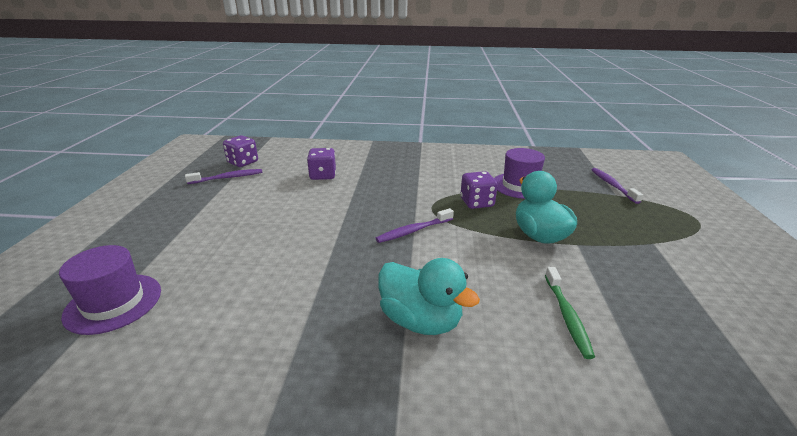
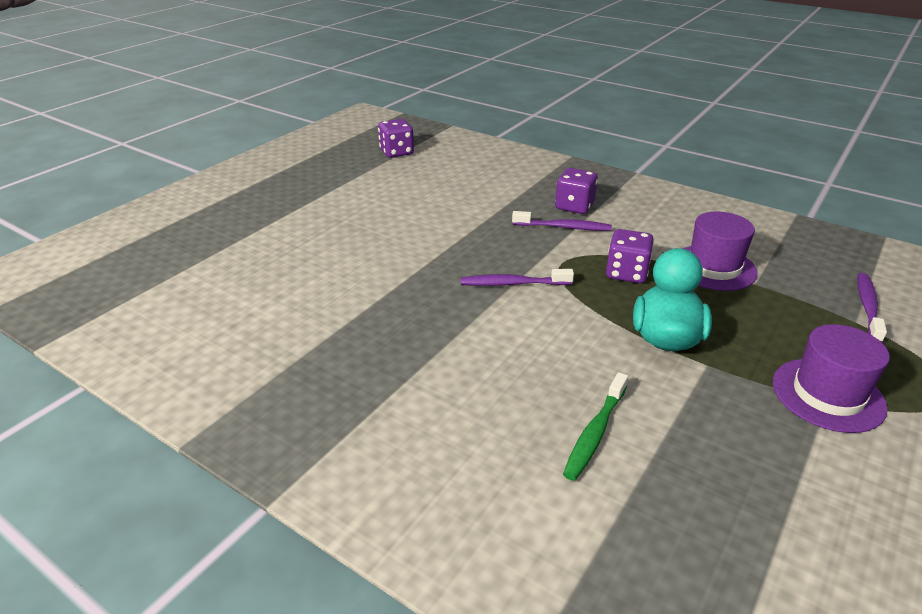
camera: 30 degrees right, 5 degrees up
(113, 303) = (194, 266): purple hat -> purple hat (828, 394)
(227, 178) = (368, 167): purple toothbrush -> purple toothbrush (563, 227)
(323, 175) = (469, 189): purple dice -> purple dice (574, 206)
(420, 320) = (432, 375): turquoise duck -> none

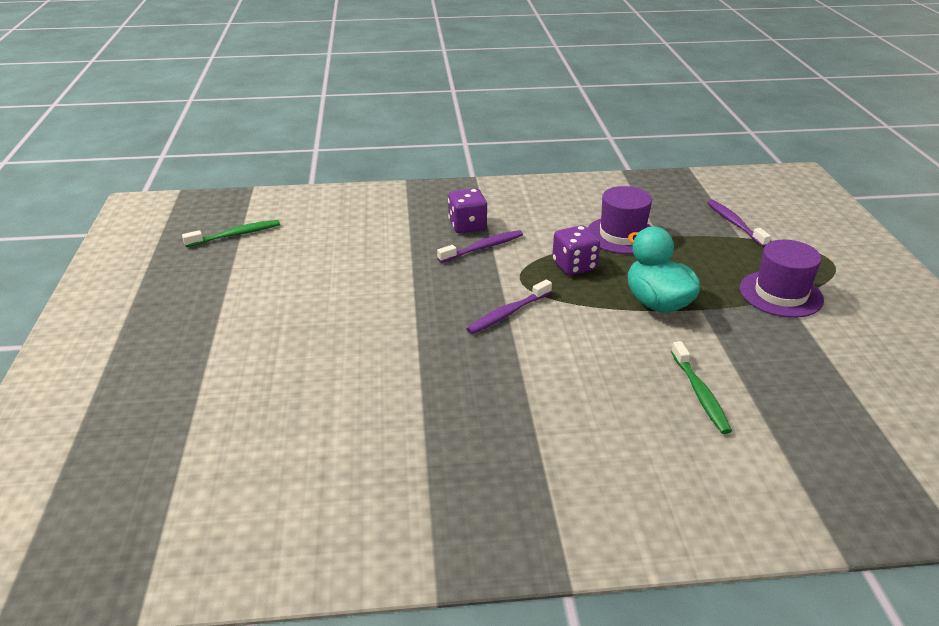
camera: 40 degrees left, 0 degrees up
(396, 152) = (235, 235): purple dice -> green toothbrush

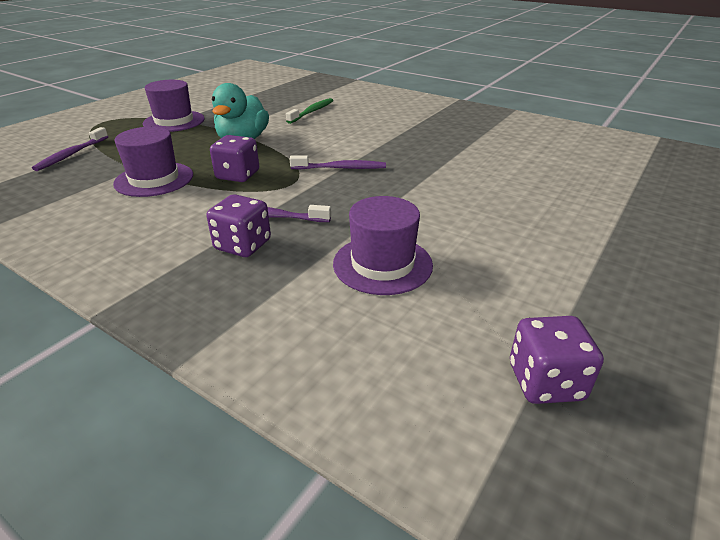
camera: 140 degrees left, 0 degrees up
(235, 235) = (545, 382): green toothbrush -> purple dice
(367, 251) = (382, 264): none -> purple hat

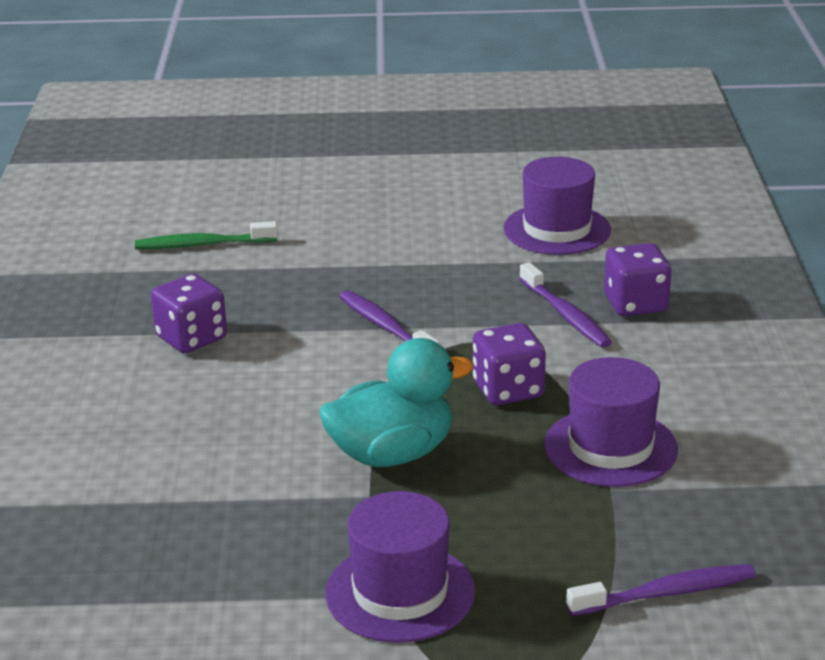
camera: 125 degrees left, 5 degrees down
(312, 112) = (170, 457): green toothbrush -> green toothbrush (203, 244)
(545, 382) = (598, 145): purple dice -> purple dice (191, 338)

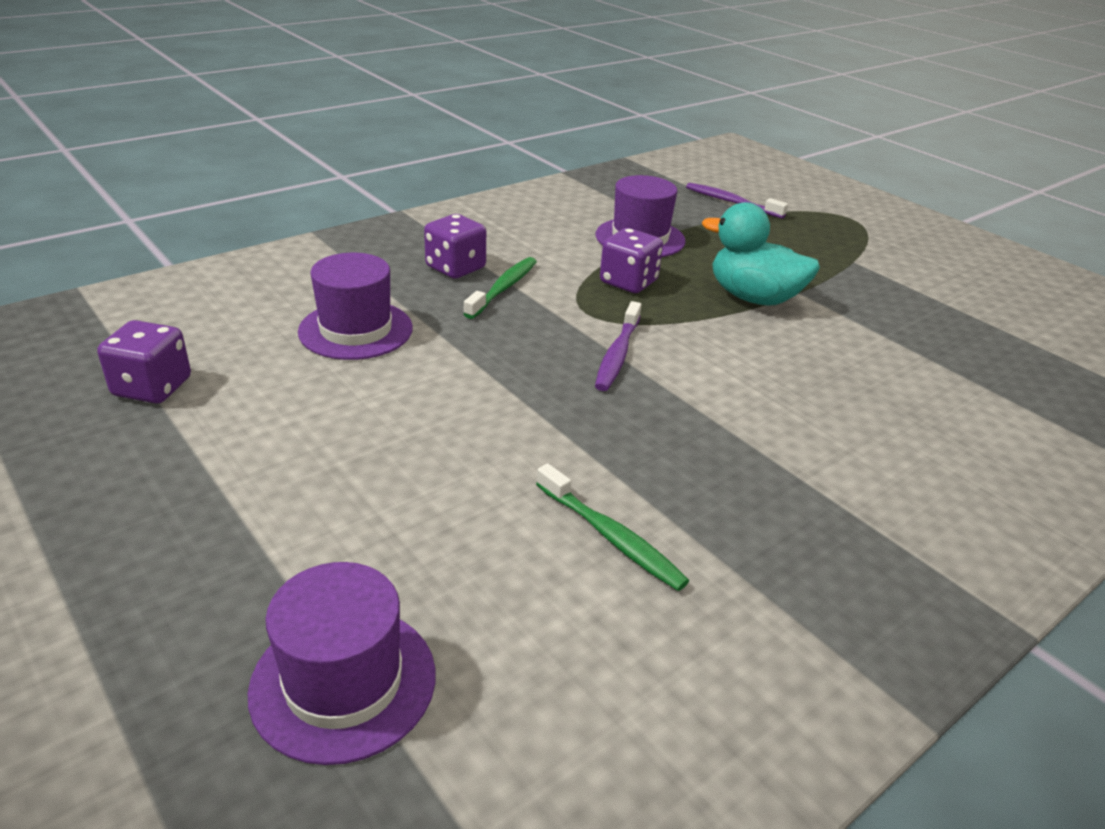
camera: 130 degrees left, 5 degrees up
(191, 338) = (768, 445): purple dice -> purple dice (152, 387)
(400, 592) = (847, 258): purple hat -> purple hat (343, 682)
(565, 315) = (503, 288): purple toothbrush -> green toothbrush

